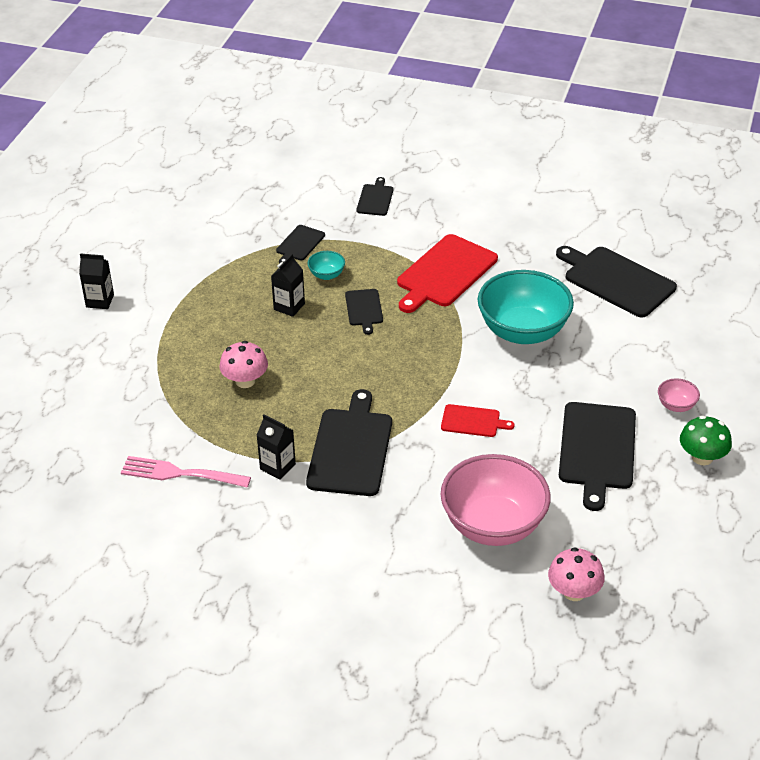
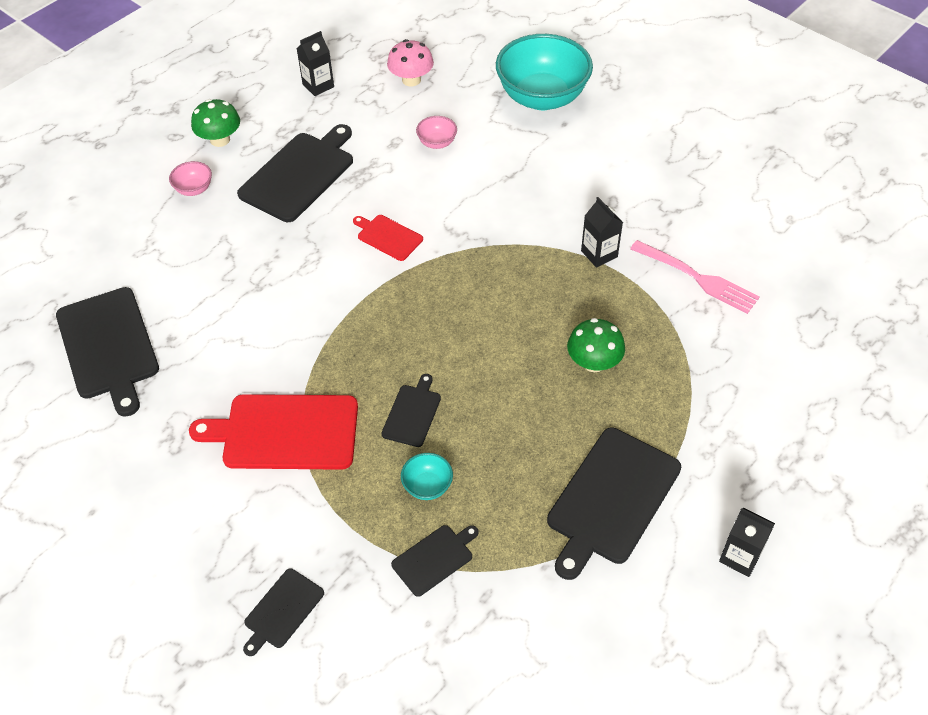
camera: 155 degrees left, 10 degrees up
(245, 381) = (594, 362): pink mushroom -> green mushroom
(289, 306) = (498, 451): black carton -> black carton (318, 86)
(351, 448) = (520, 248): black cutting board -> black cutting board (611, 499)
(445, 273) = (285, 432): red cutting board -> red cutting board turned 150 degrees counterclockwise
(493, 525) = (437, 143): pink bowl -> pink bowl, size x0.42
(523, 331) = (262, 318): turquoise bowl -> turquoise bowl (542, 97)

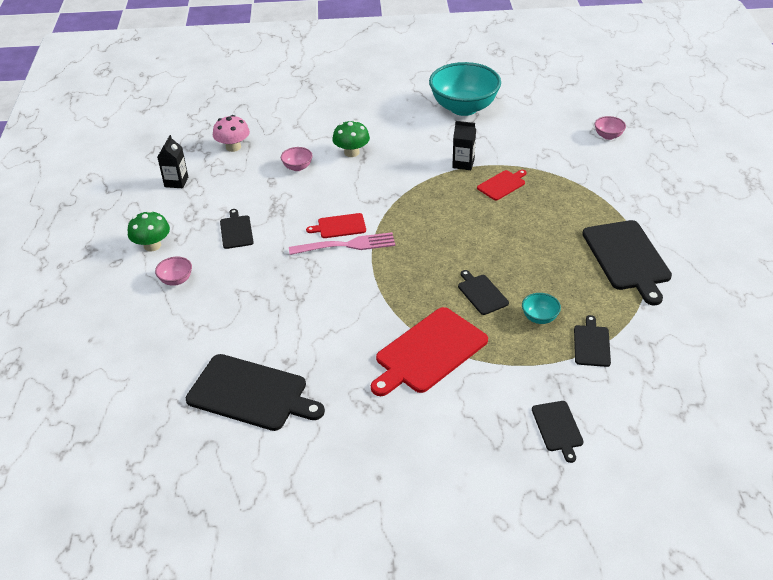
camera: 45 degrees left, 10 degrees down
(299, 174) = (236, 231): black cutting board -> black cutting board, size x0.52
(542, 97) = (324, 114): turquoise bowl -> turquoise bowl (464, 108)
(594, 362) = (532, 210): green mushroom -> green mushroom (351, 152)
(604, 309) = (502, 184): none -> red cutting board
(697, 278) = (524, 145): pink fork -> pink fork (346, 245)
(740, 557) = (709, 239): black carton -> none
(813, 338) = (608, 136): none -> pink bowl

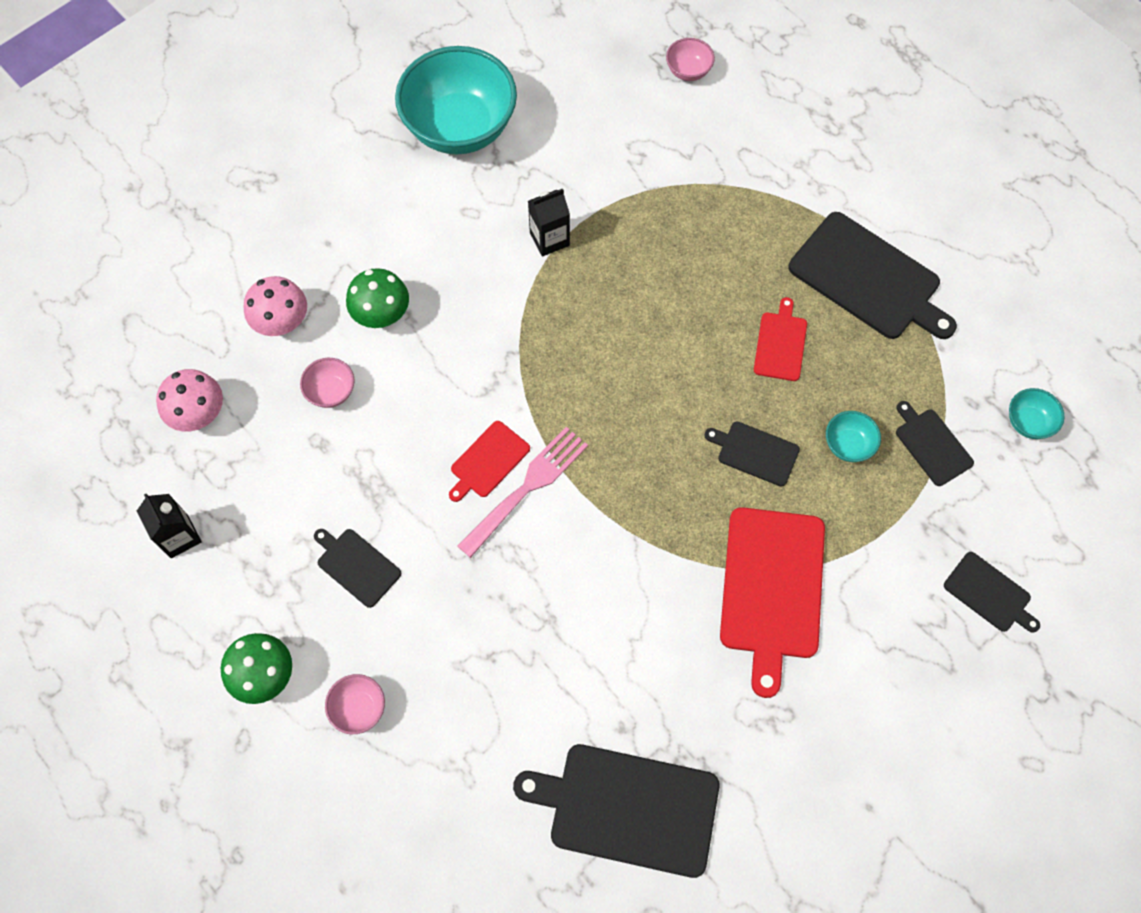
camera: 40 degrees left, 25 degrees up
(251, 393) = (627, 808): black cutting board -> black cutting board turned 150 degrees counterclockwise
(304, 135) = (282, 321): none -> pink mushroom
(502, 184) = (630, 247): red cutting board -> red cutting board (780, 344)
(666, 366) = (1028, 422): none -> turquoise bowl

